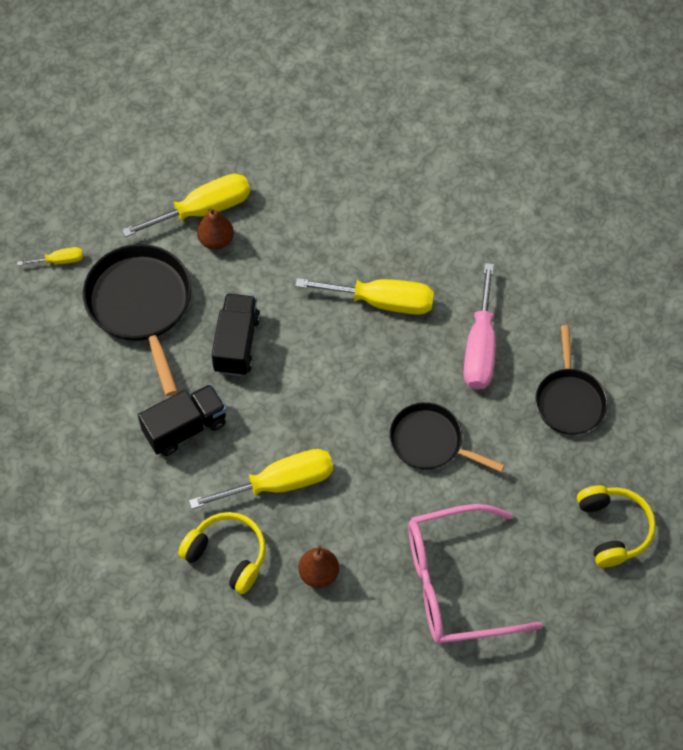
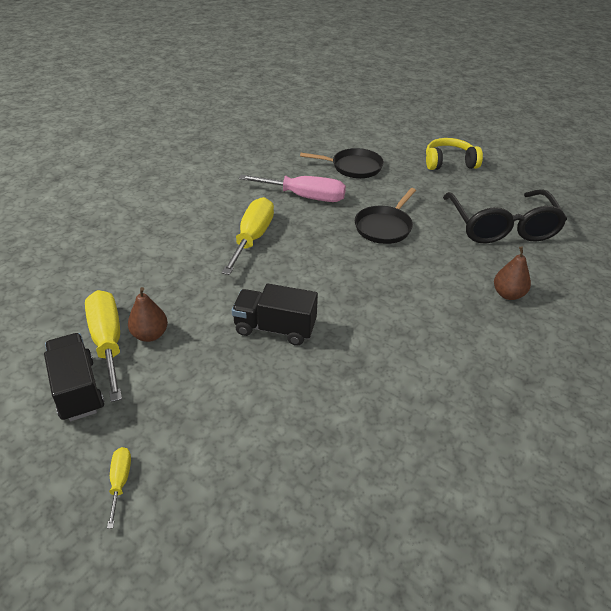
camera: 85 degrees left, 20 degrees down
(141, 305) = (210, 401): black pan -> none
(185, 428) = (366, 373): black truck -> black truck (77, 389)
(227, 555) = (501, 351): yellow headphones -> none
(280, 483) = (424, 310): yellow screwdriver -> none
(456, 583) = (501, 226): pink glasses -> black glasses

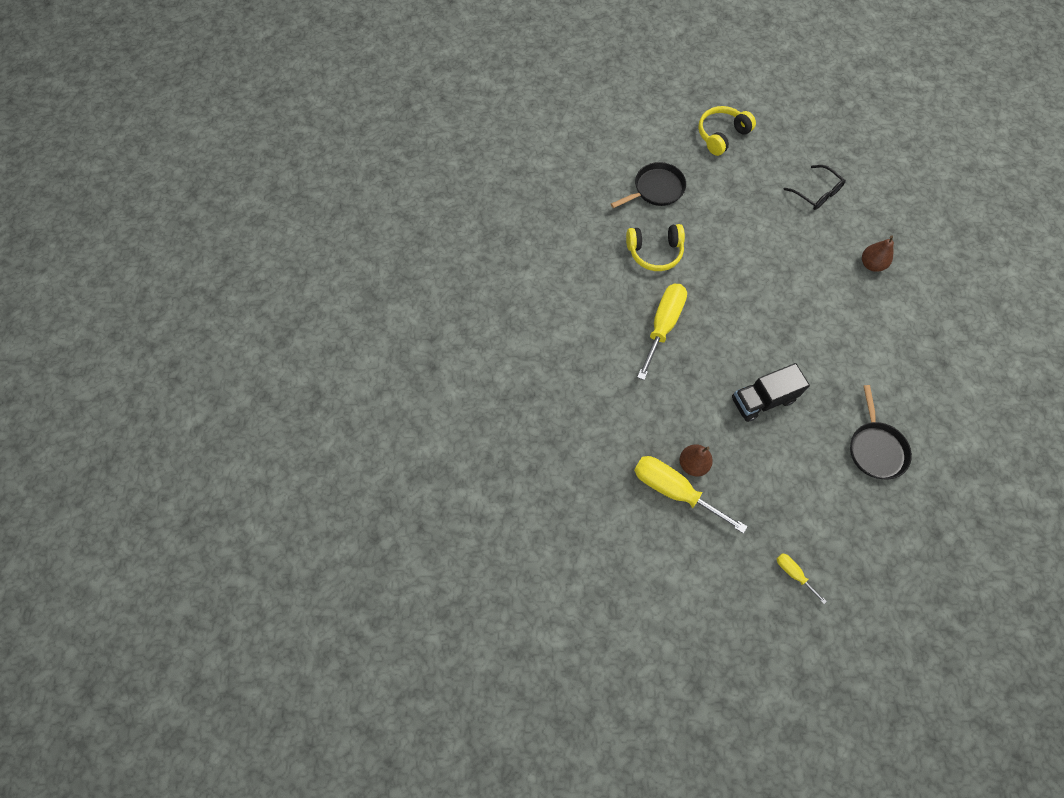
camera: 35 degrees left, 25 degrees up
(77, 389) = (698, 538): black truck -> none
(252, 238) = (663, 325): yellow screwdriver -> yellow screwdriver turned 45 degrees clockwise
(305, 197) = (654, 252): pink screwdriver -> yellow headphones
(384, 227) = (741, 248): black pan -> black pan (875, 448)
(501, 226) = (816, 193): black glasses -> black glasses, size x0.53

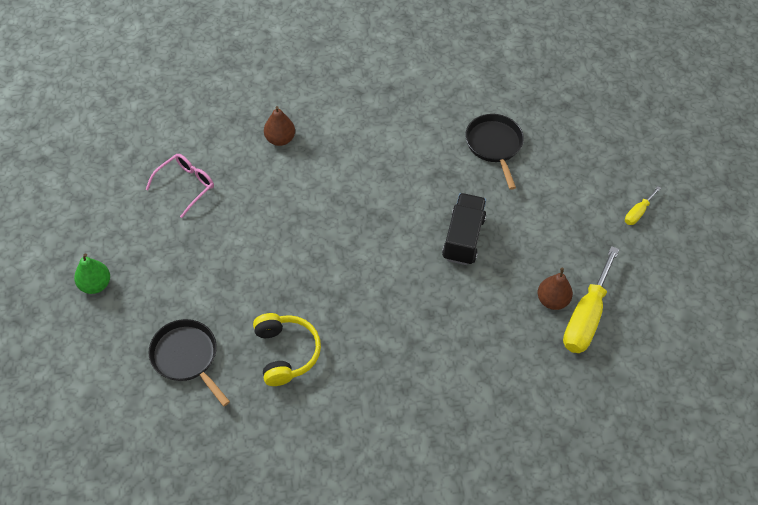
camera: 100 degrees left, 10 degrees down
(663, 325) = (389, 338): yellow screwdriver -> none
(721, 135) = (95, 285): yellow headphones -> green pear
(762, 400) = (463, 238): black truck -> black truck turned 135 degrees counterclockwise
(816, 193) = (185, 186): black glasses -> pink glasses
(875, 448) = (494, 145): black pan -> black pan turned 90 degrees counterclockwise

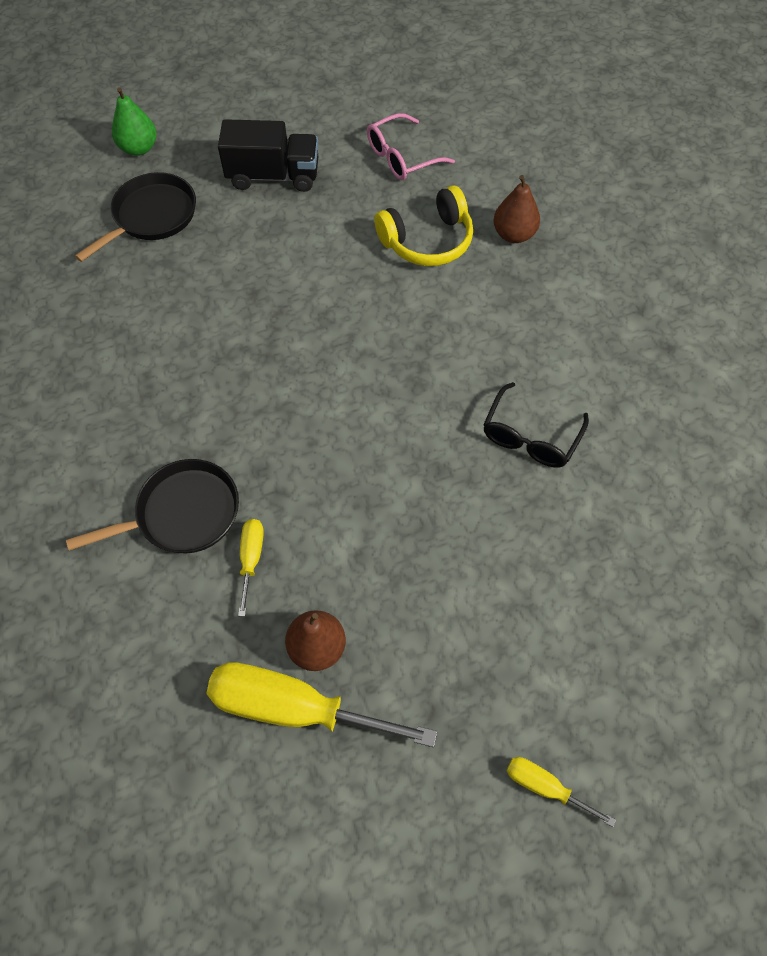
camera: 80 degrees right, 5 degrees up
(95, 285) = (237, 114): green pear -> green pear (139, 148)
(185, 186) = (402, 157): pink glasses -> pink glasses turned 120 degrees clockwise
(286, 353) = (170, 312): yellow headphones -> yellow headphones (427, 240)
(436, 168) = (530, 436): none -> black glasses
(463, 238) = (407, 495): black truck -> black truck (273, 176)
(491, 326) = (251, 559): none -> yellow screwdriver
(494, 145) = (610, 515): black pan -> black pan (182, 514)

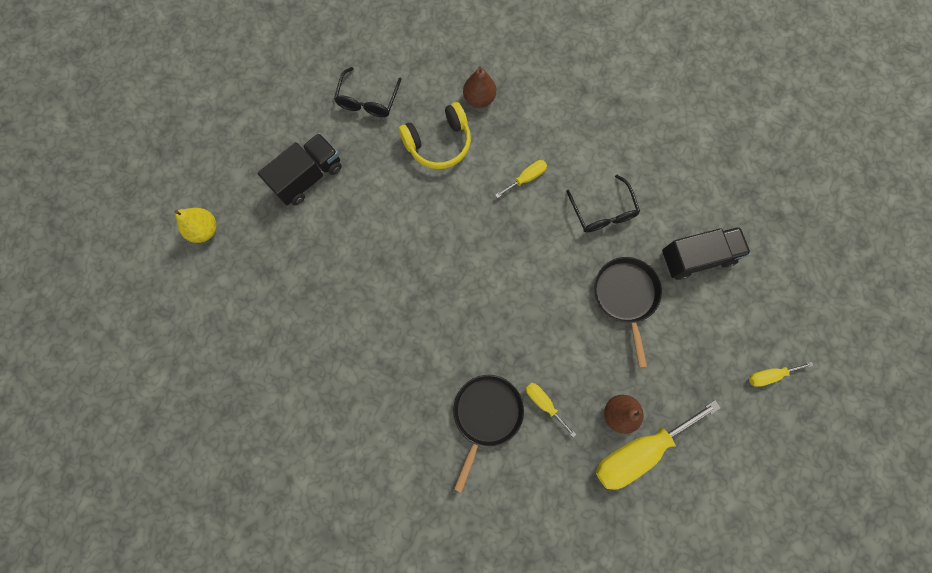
camera: 45 degrees left, 15 degrees up
(139, 148) = (205, 230): green pear -> yellow pear
(151, 216) = (268, 267): black pan -> black pan (625, 296)
(402, 157) = (368, 100): pink glasses -> black glasses
(427, 240) = (438, 143): yellow headphones -> yellow headphones turned 45 degrees clockwise
(481, 339) = (526, 178): none -> yellow screwdriver
(592, 574) = (696, 257): none -> black truck

